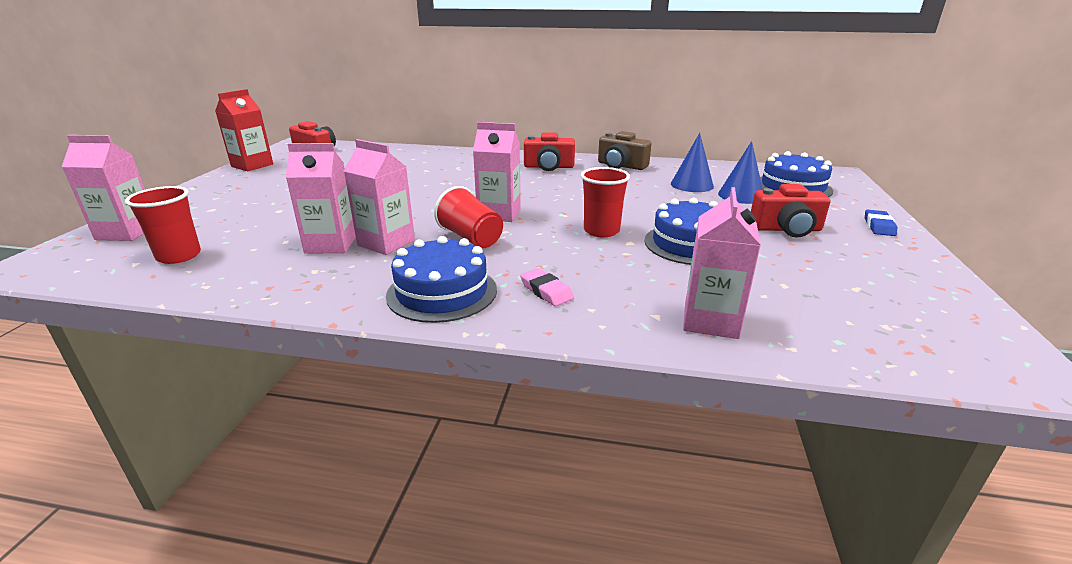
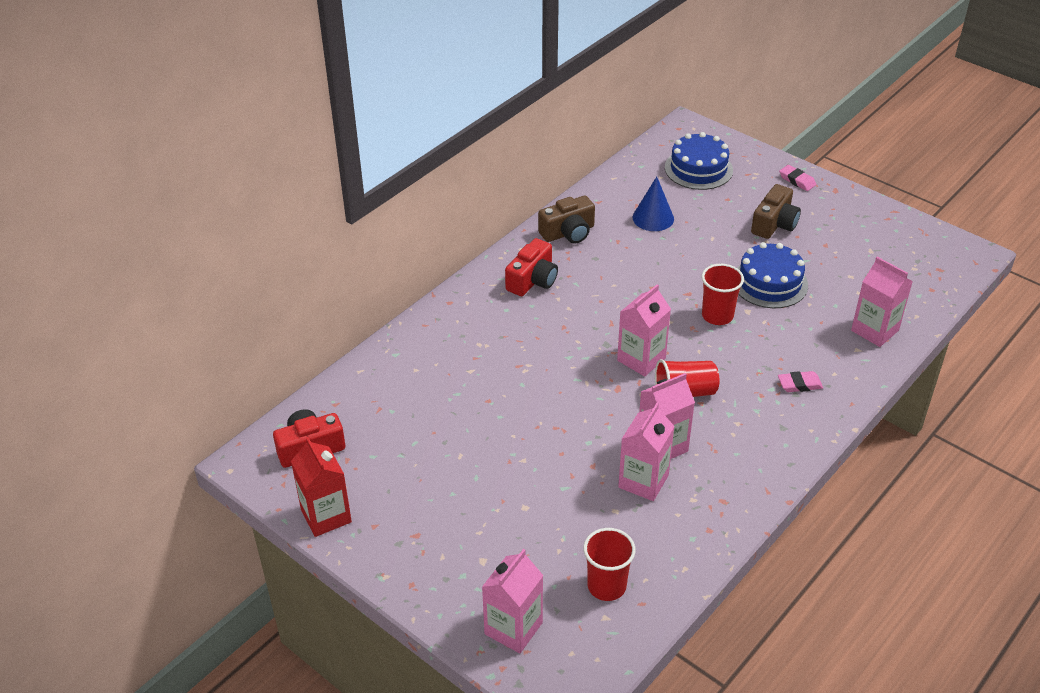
camera: 60 degrees left, 15 degrees up
(442, 292) = (772, 436): blue cake -> none
(741, 195) = (697, 206): blue cone -> none
(786, 229) = (774, 224): red camera -> brown camera
(879, 226) = (797, 180): blue eraser -> pink eraser

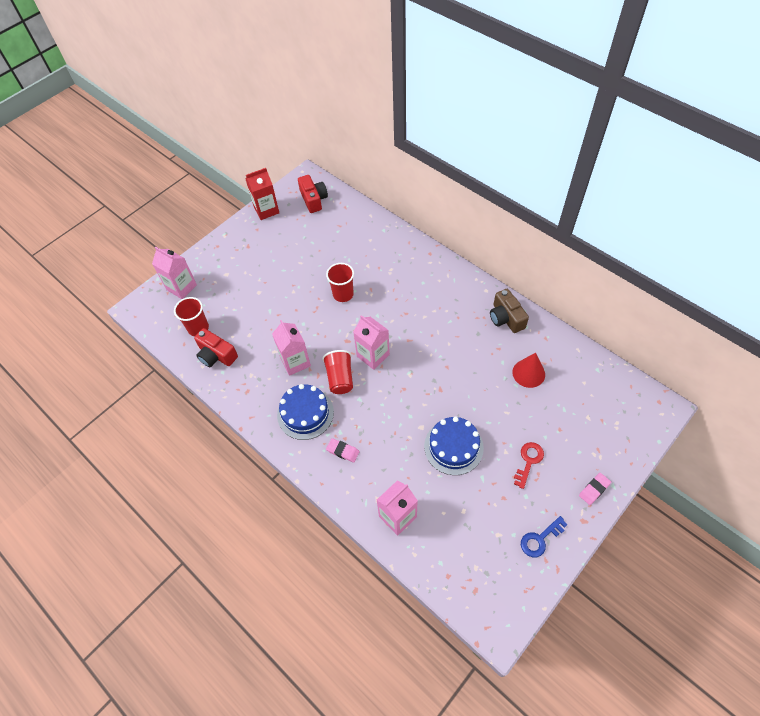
camera: 95 degrees right, 15 degrees up
(533, 280) = (452, 297): red camera -> red camera (216, 355)
(643, 481) = (268, 350): pink carton -> none
(653, 218) = (528, 373): blue cone -> red cone
(698, 169) = (599, 411): blue cake -> blue cake (305, 413)
(717, 316) = (416, 406): red cup -> red cup (343, 294)
(774, 224) = (528, 461): brown camera -> red key
(799, 384) = (343, 451): pink eraser -> pink eraser turned 60 degrees counterclockwise
(866, 221) = (540, 539): none -> blue key

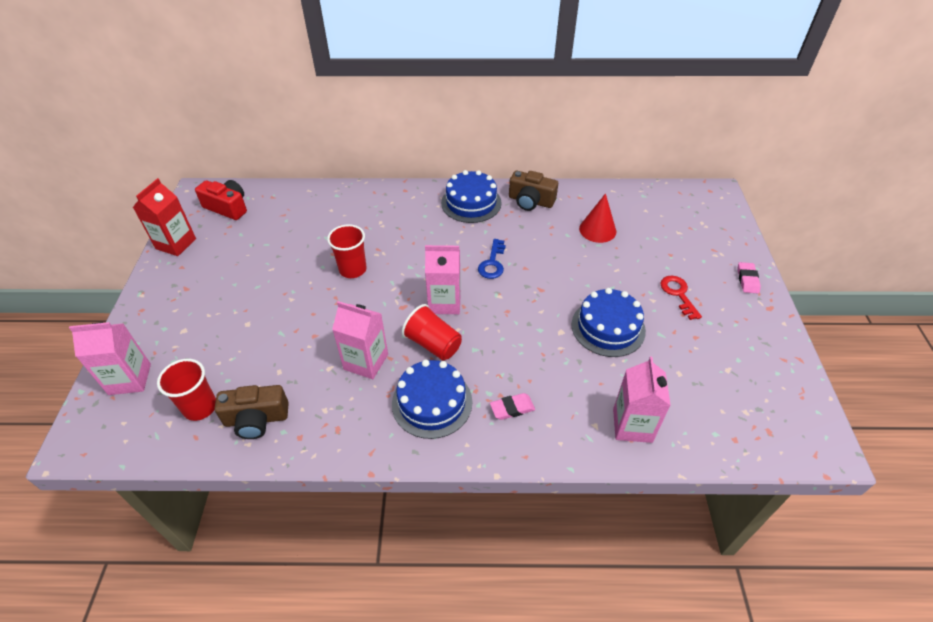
camera: 45 degrees left, 10 degrees down
(216, 355) = (256, 419): red camera -> brown camera
(463, 292) = (471, 203): none -> blue cake
(540, 539) = (760, 347): blue key -> blue key (492, 263)

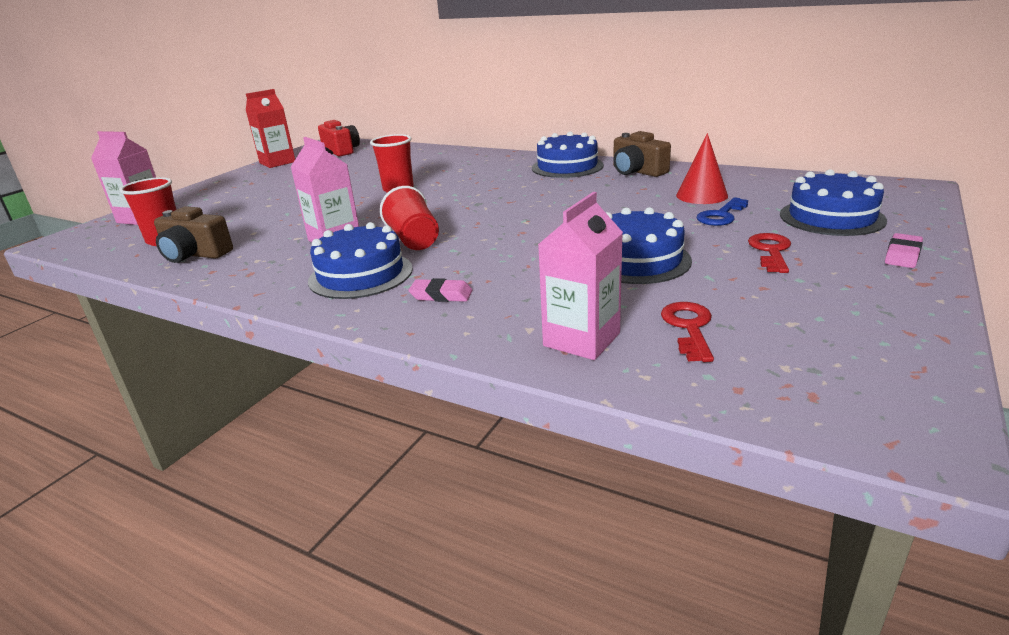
camera: 30 degrees right, 20 degrees down
(444, 302) = (460, 218): pink carton -> none
(492, 263) = (544, 201): blue key -> blue key (721, 215)
(681, 392) = (689, 327): none -> red key
(690, 243) = (831, 217): none -> blue cake

